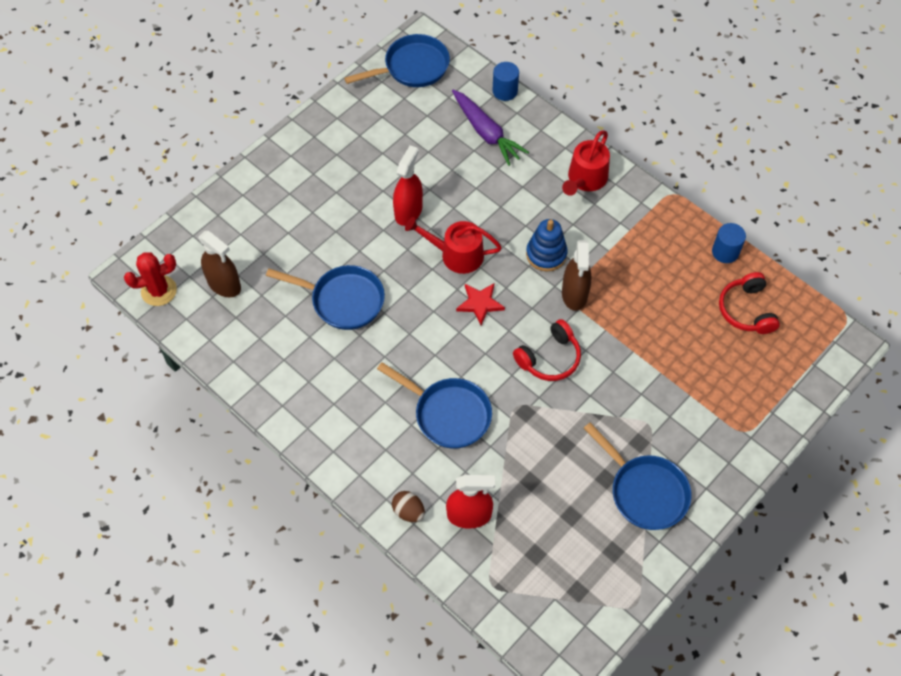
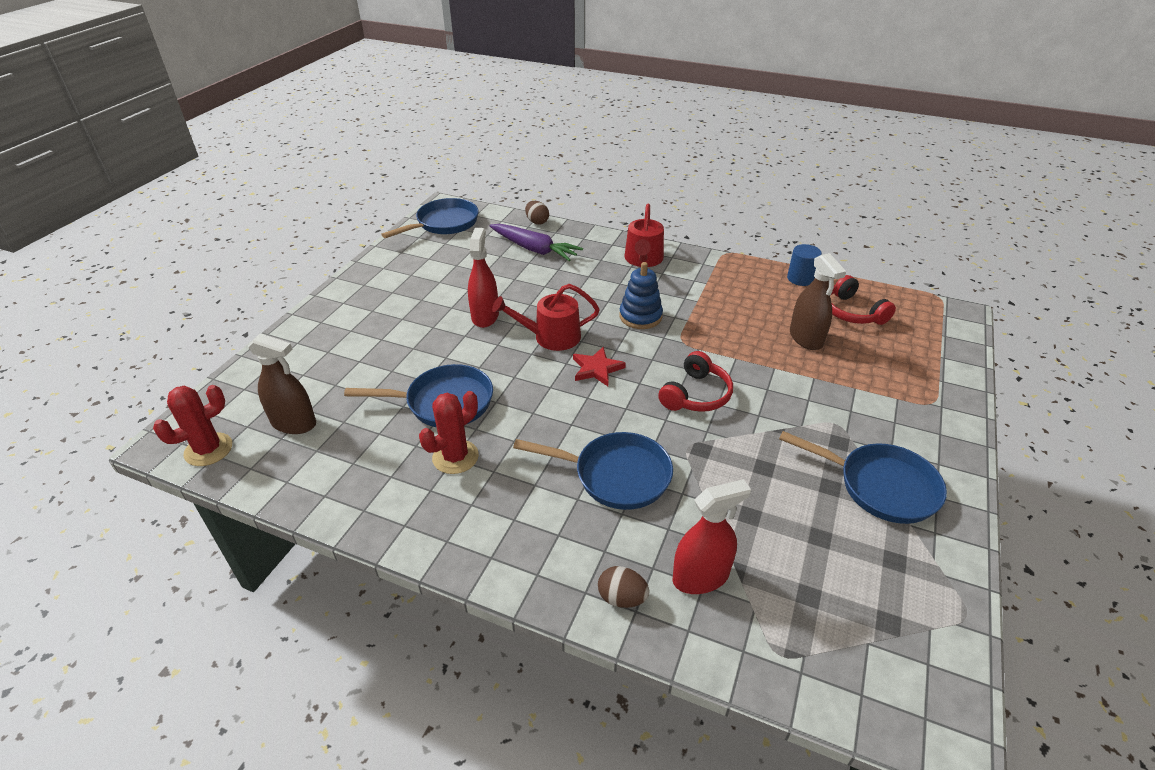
camera: 20 degrees left, 20 degrees down
(335, 357) = (455, 457): none -> red cactus
(505, 91) = (537, 222): blue cylinder -> brown egg
(574, 294) = (687, 339): brown spray bottle -> brown spray bottle (806, 338)

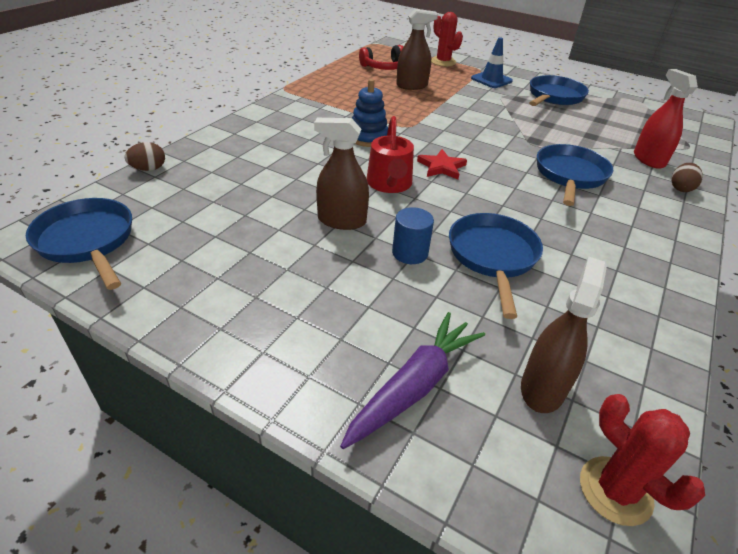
camera: 85 degrees left, 0 degrees up
(455, 457) = (570, 252): red cactus -> red cactus (443, 62)
(485, 316) = (342, 221): red spray bottle -> brown spray bottle
(534, 249) = (214, 177): purple carrot -> purple carrot (414, 386)
(643, 259) = (273, 122): red watering can -> none
(696, 395) = (475, 132): red headphones -> none
(800, 278) = (336, 72): blue cylinder -> blue cylinder (410, 253)
(895, 414) = (491, 80): none -> blue traffic cone

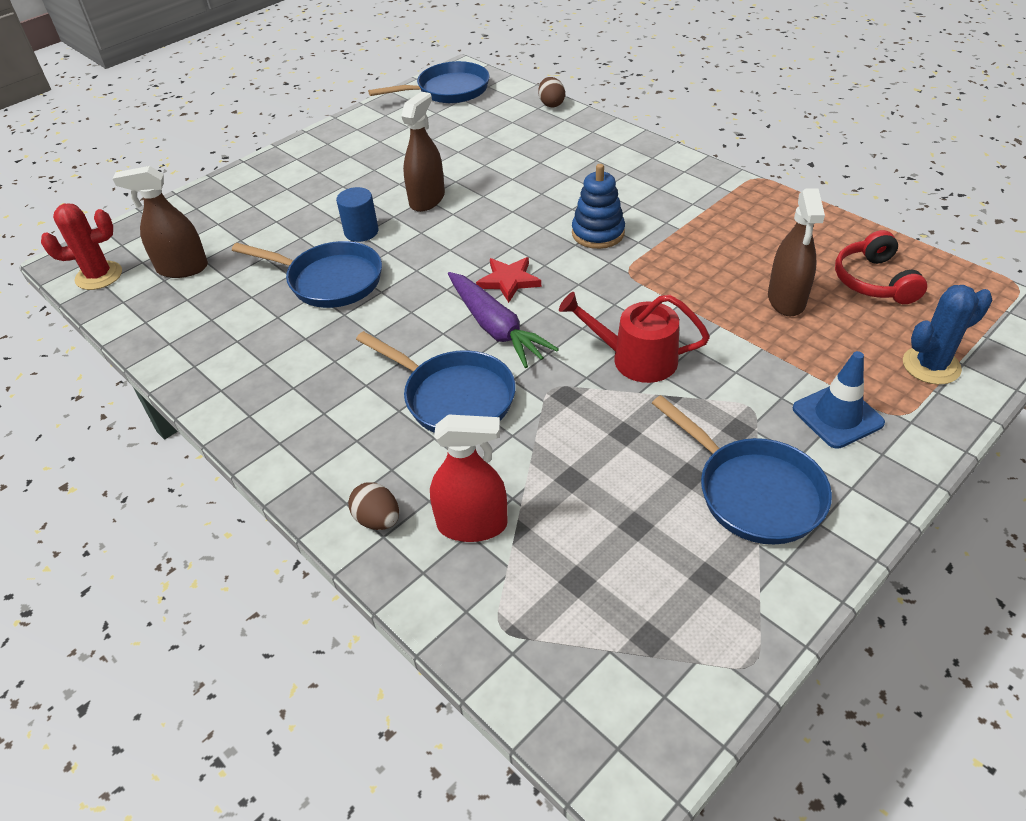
camera: 110 degrees right, 5 degrees up
(389, 184) = (482, 236): red watering can -> red watering can (636, 359)
(414, 386) = (227, 213): purple carrot -> purple carrot (496, 328)
(443, 62) = (931, 366): red cactus -> blue cactus
(542, 388) = (182, 268): brown spray bottle -> brown spray bottle turned 135 degrees clockwise

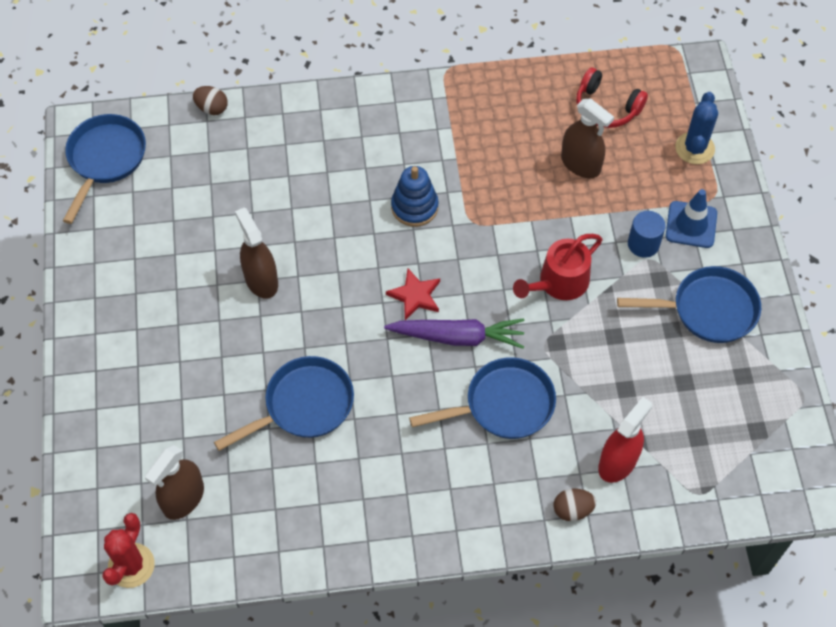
camera: 55 degrees left, 15 degrees up
(361, 232) = (260, 349): blue cylinder -> blue cylinder (643, 244)

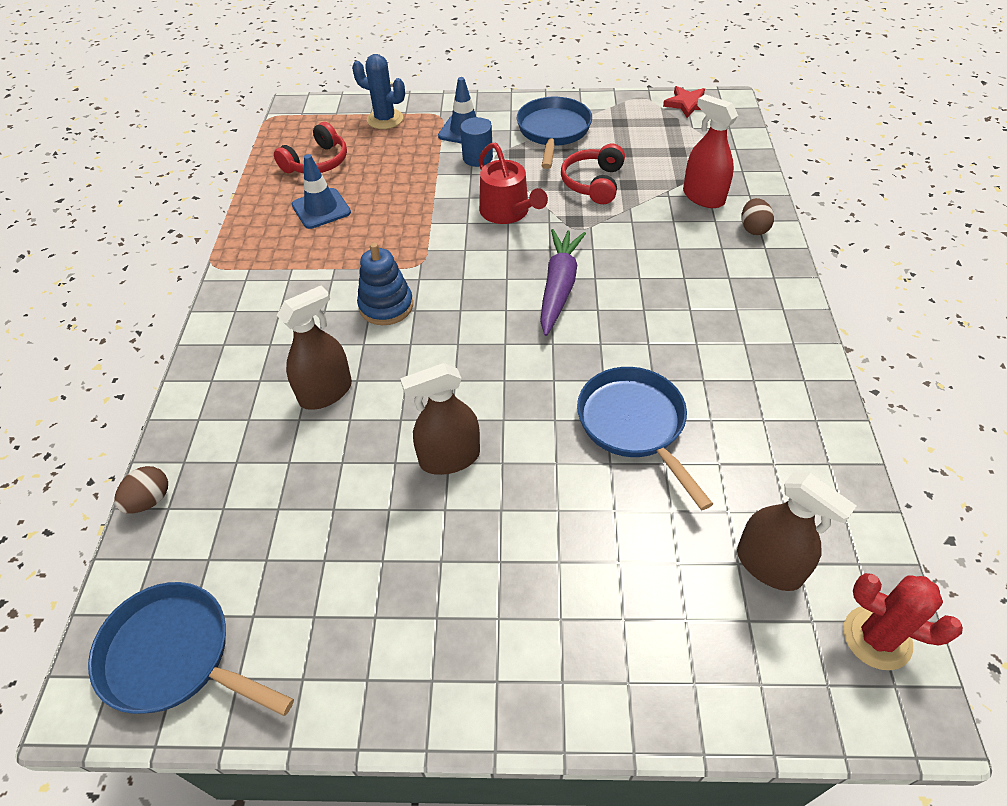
camera: 80 degrees left, 10 degrees down
(415, 296) = (502, 315): red star -> red star (688, 104)
(503, 405) = (641, 262): blue pan -> none
(535, 128) = (321, 209): none -> blue traffic cone
(580, 164) = (376, 185): brown spray bottle -> brown spray bottle (326, 392)
(621, 355) = (593, 183): none -> red headphones

